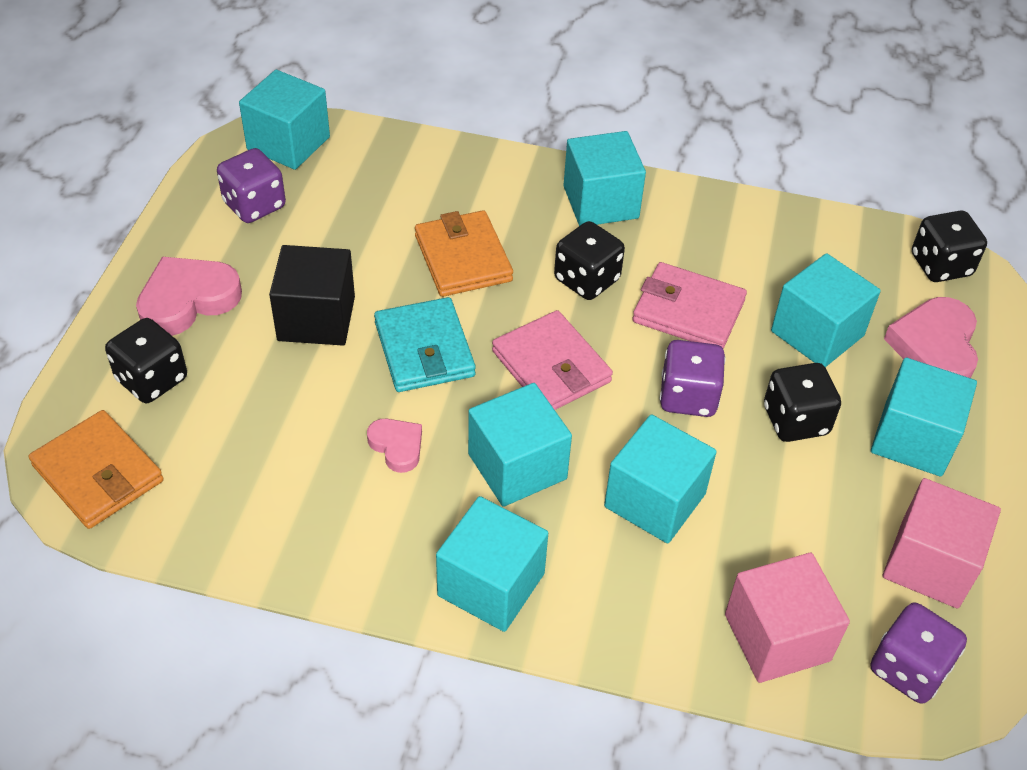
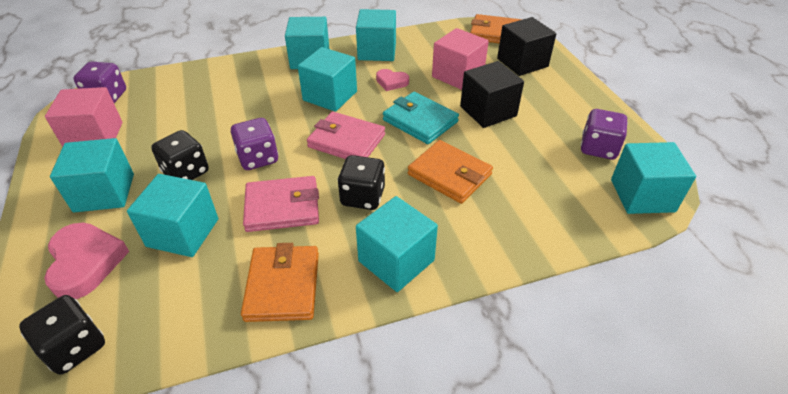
camera: 150 degrees right, 5 degrees down
(152, 379) = (522, 63): black dice -> black cube
(188, 300) = (555, 93): pink heart -> none
(655, 500) = (253, 109): turquoise cube -> turquoise cube (377, 51)
(726, 230) = (283, 286): none -> orange wallet
(777, 637) = (174, 86): pink cube -> pink cube (457, 75)

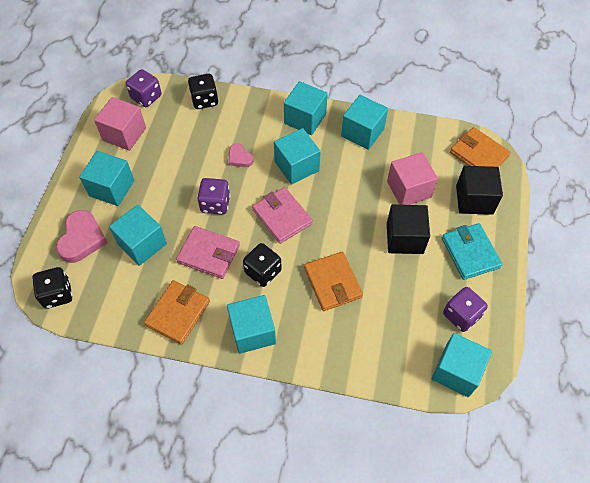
camera: 30 degrees right, 15 degrees up
(186, 172) = (165, 194): black dice -> black dice (204, 100)
(391, 82) = (351, 173): pink heart -> pink heart (240, 158)
(420, 121) = (346, 223): turquoise wallet -> turquoise wallet (470, 253)

